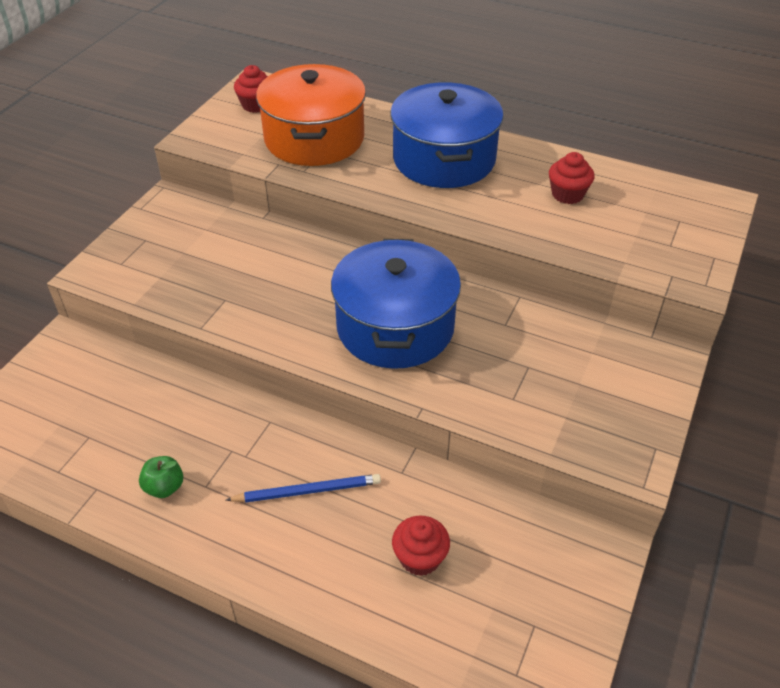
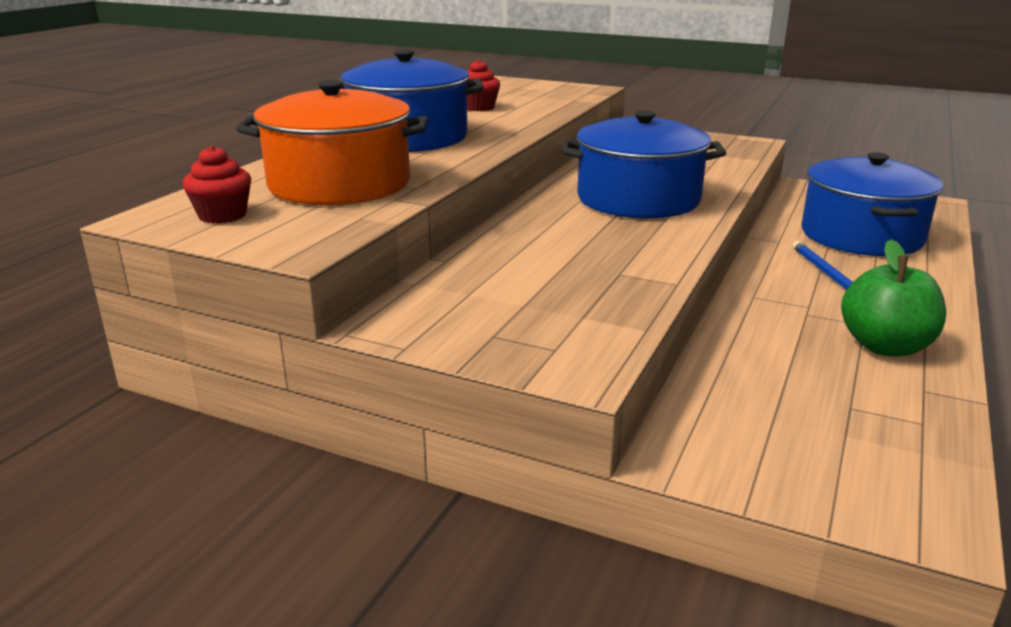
camera: 90 degrees left, 20 degrees down
(164, 487) = (885, 346): green apple -> green apple, size x1.84
(420, 558) = (861, 235): red cupcake -> blue pot

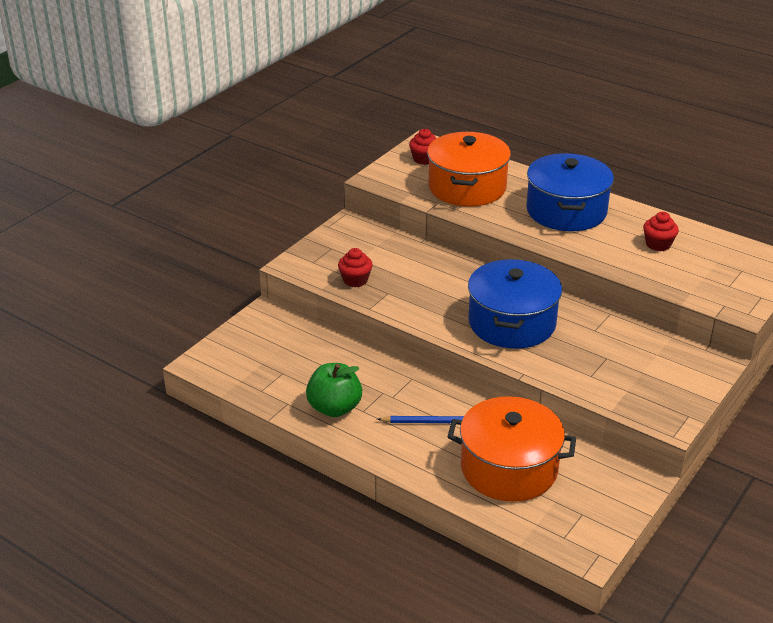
camera: 100 degrees right, 10 degrees up
(598, 302) = (355, 280): none -> red cupcake
(861, 235) = (509, 468): blue pot -> orange pot

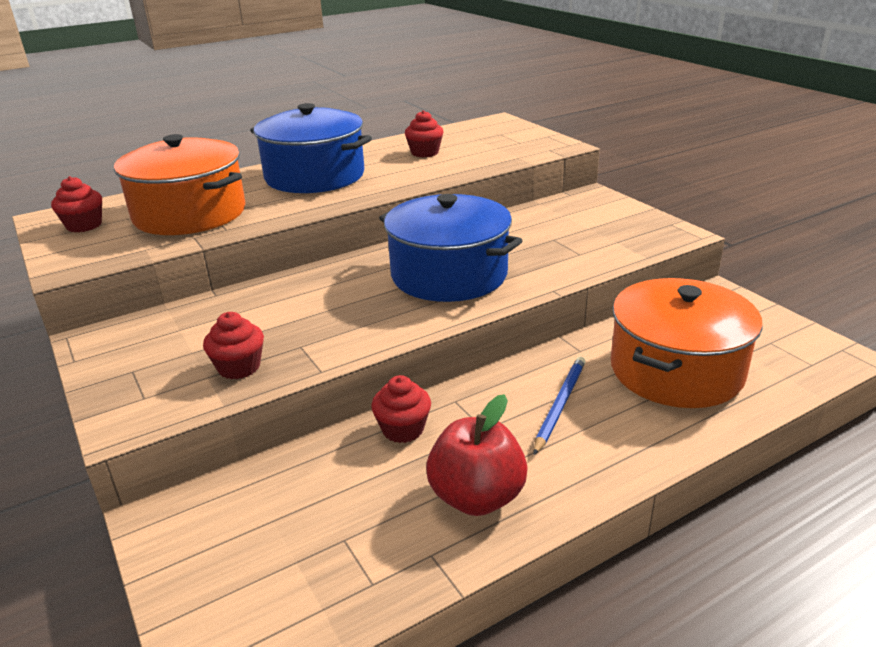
camera: 65 degrees left, 5 degrees down
(334, 408) = (476, 497): green apple -> red apple
(373, 366) = (403, 429): none -> red cupcake

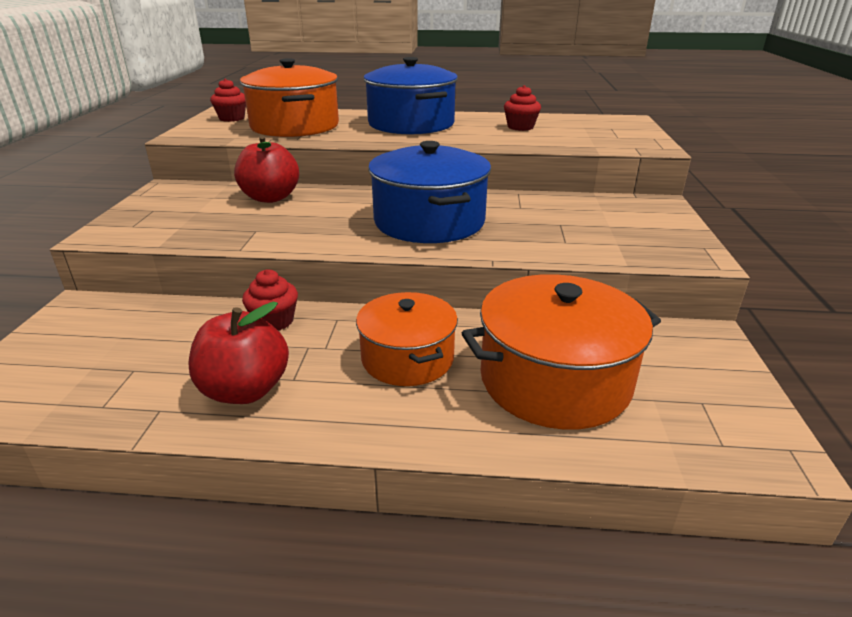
camera: 35 degrees right, 0 degrees up
(239, 367) = (203, 229): red cupcake -> none
(249, 306) = (270, 198): none -> red apple
(560, 405) = (407, 358): blue pencil -> orange pot

